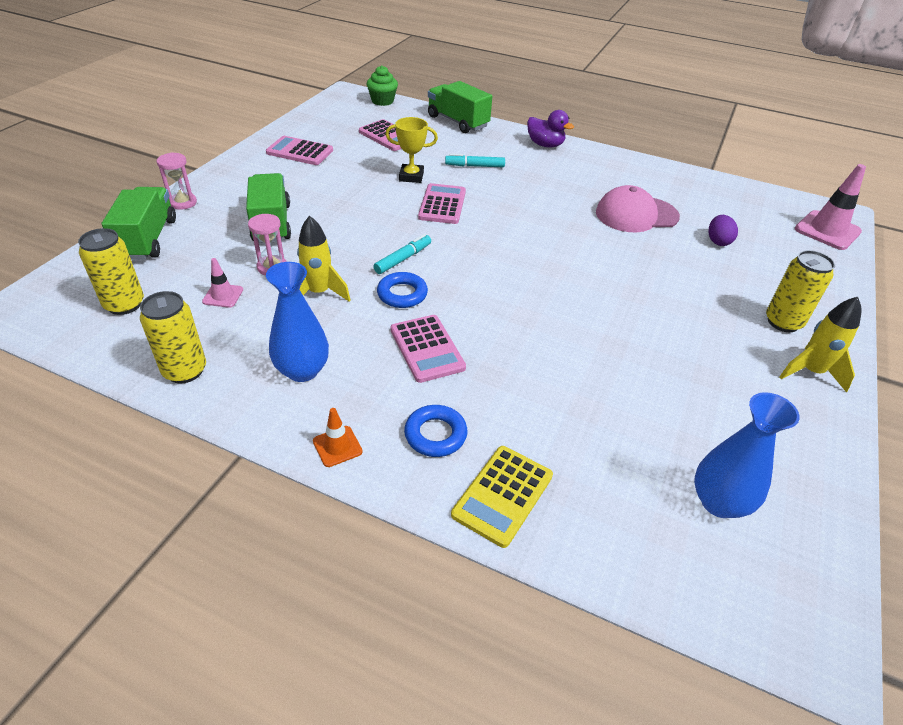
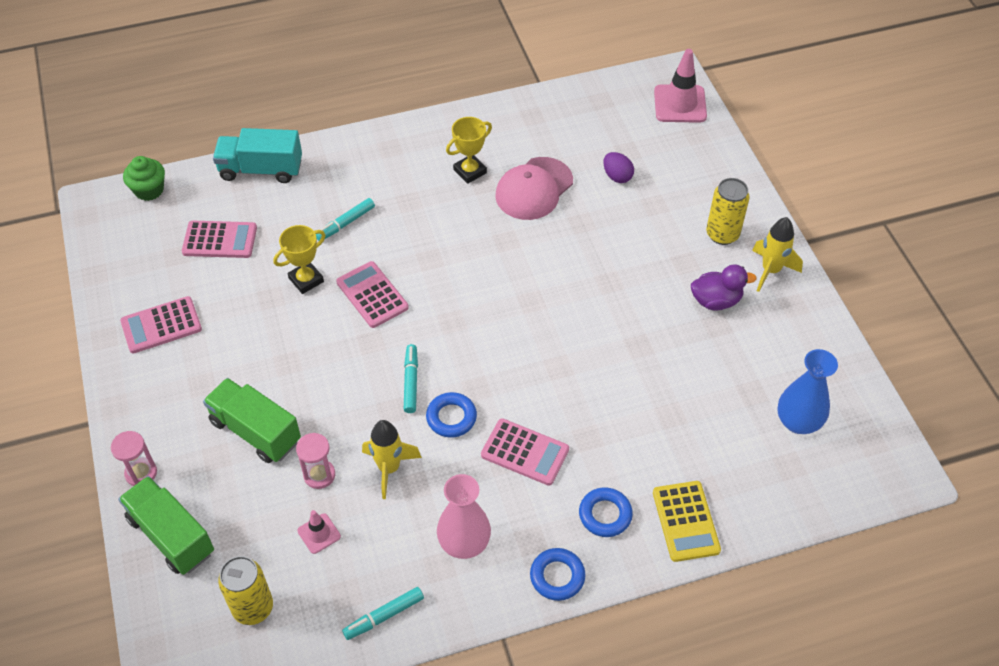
camera: 40 degrees left, 10 degrees up
(185, 371) = (384, 616): yellow can -> turquoise marker
(302, 370) = (464, 543): blue vase -> pink vase
(337, 446) = (557, 576): orange traffic cone -> blue ring
(458, 122) = (261, 169): green truck -> turquoise truck
(545, 145) = (376, 147): purple duck -> purple duck (716, 301)
(597, 184) = (470, 171): none -> yellow trophy

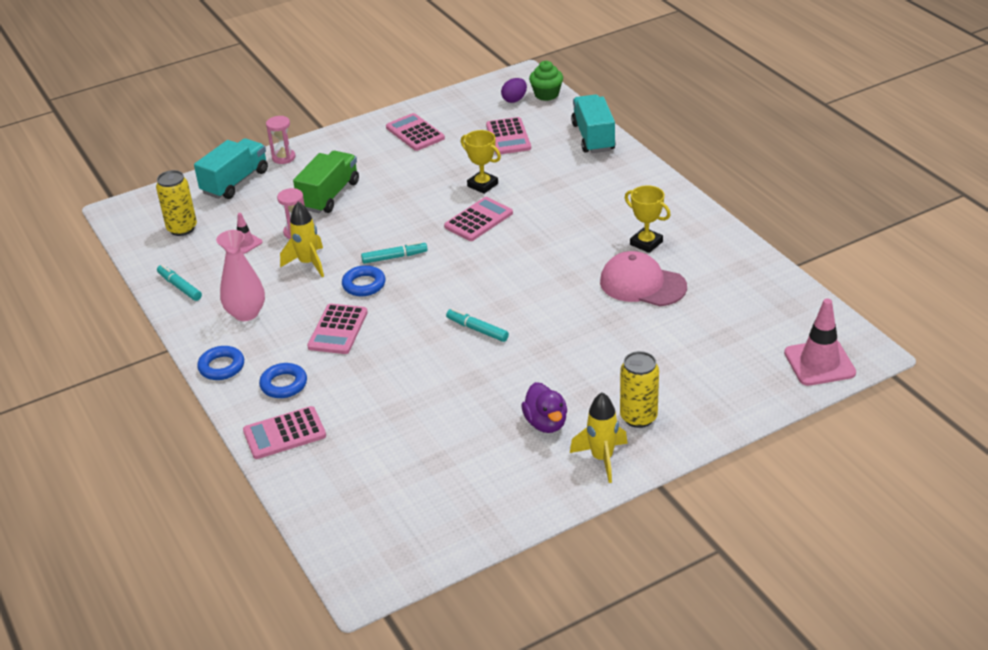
camera: 80 degrees right, 15 degrees down
(171, 535) = (235, 182): green truck -> turquoise truck
(345, 223) = (552, 190): turquoise marker -> turquoise marker (477, 329)
(617, 176) = (686, 334): purple egg -> purple egg (514, 100)
(685, 521) = (284, 433): yellow calculator -> pink calculator
(798, 422) = (410, 497): blue vase -> none

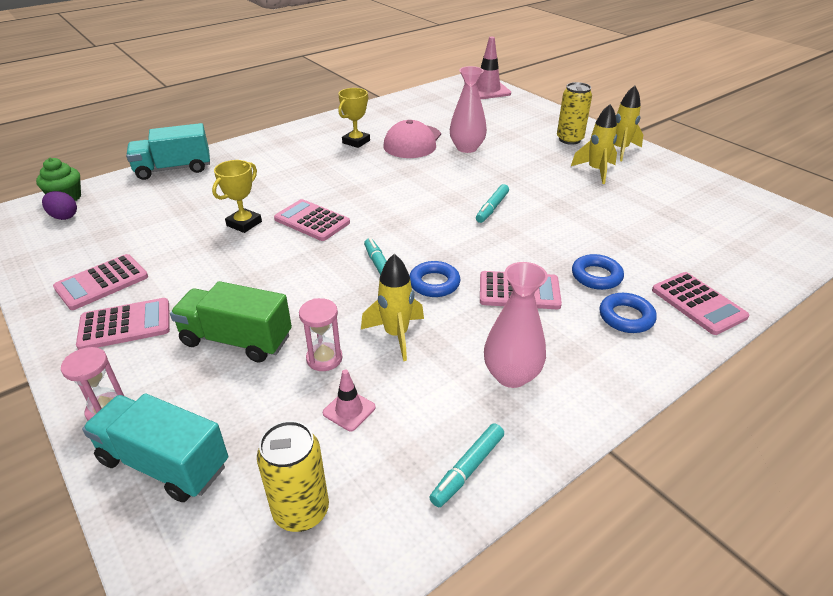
camera: 100 degrees left, 0 degrees up
(221, 367) = (622, 377): blue ring -> blue ring (596, 276)
(508, 137) = (148, 215): pink calculator -> pink calculator (125, 325)
(546, 423) = (596, 171): purple duck -> yellow rocket
(621, 325) = (467, 148): none -> pink vase

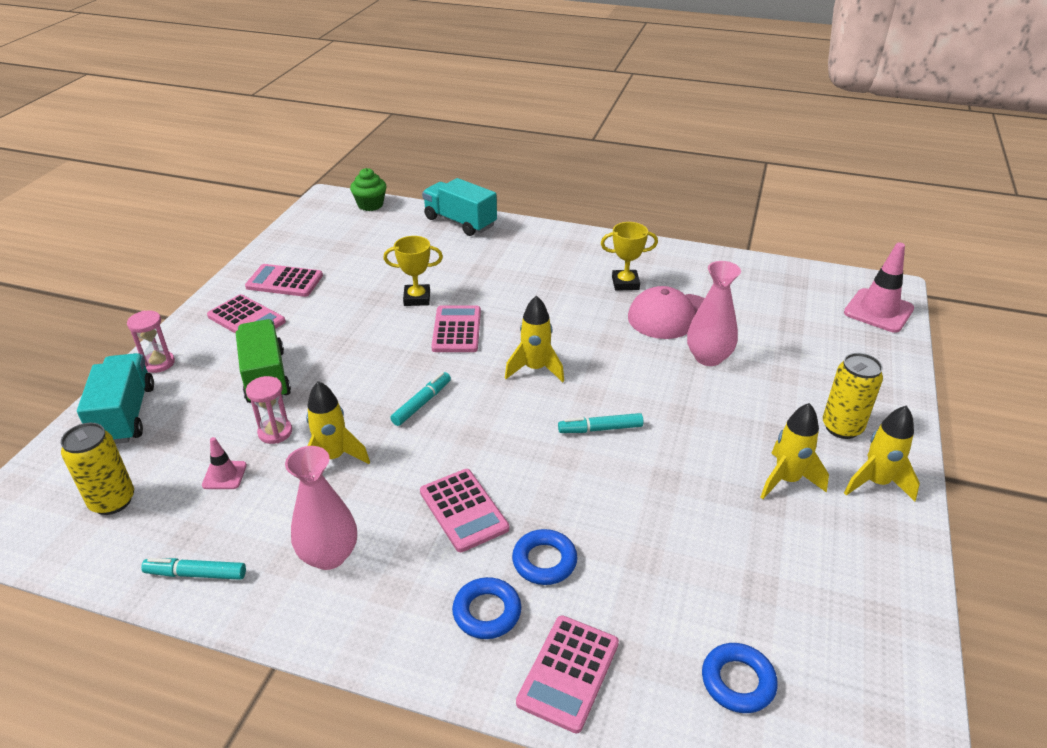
camera: 55 degrees right, 0 degrees up
(64, 216) = (346, 219): purple egg -> none
(402, 207) = (535, 369): none -> yellow rocket
(434, 283) = (427, 447): blue ring -> blue ring (738, 681)

